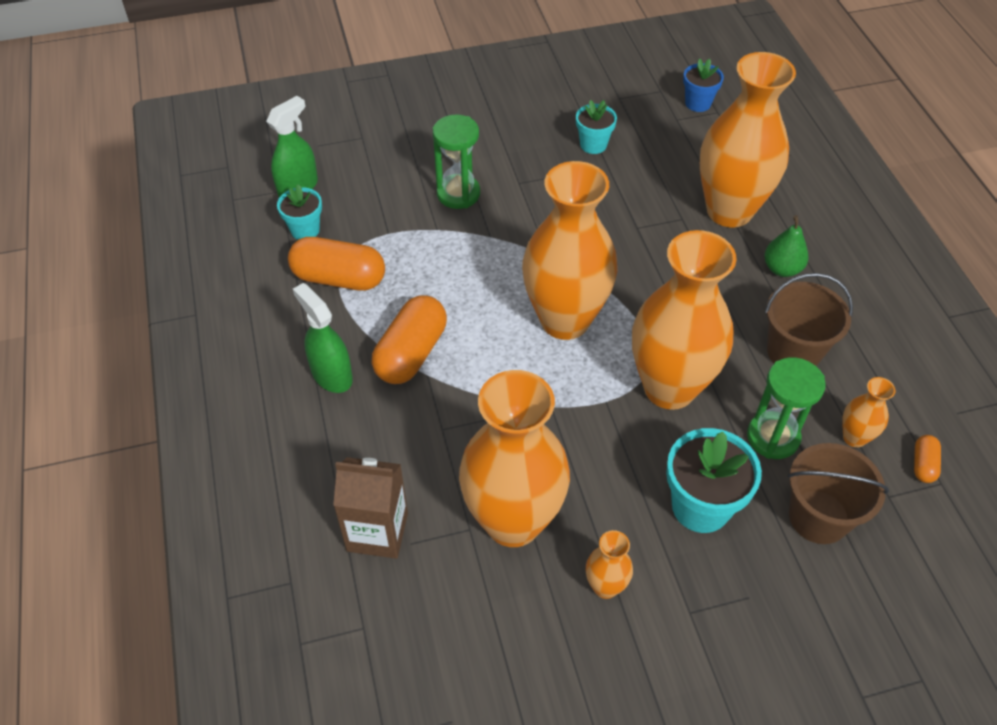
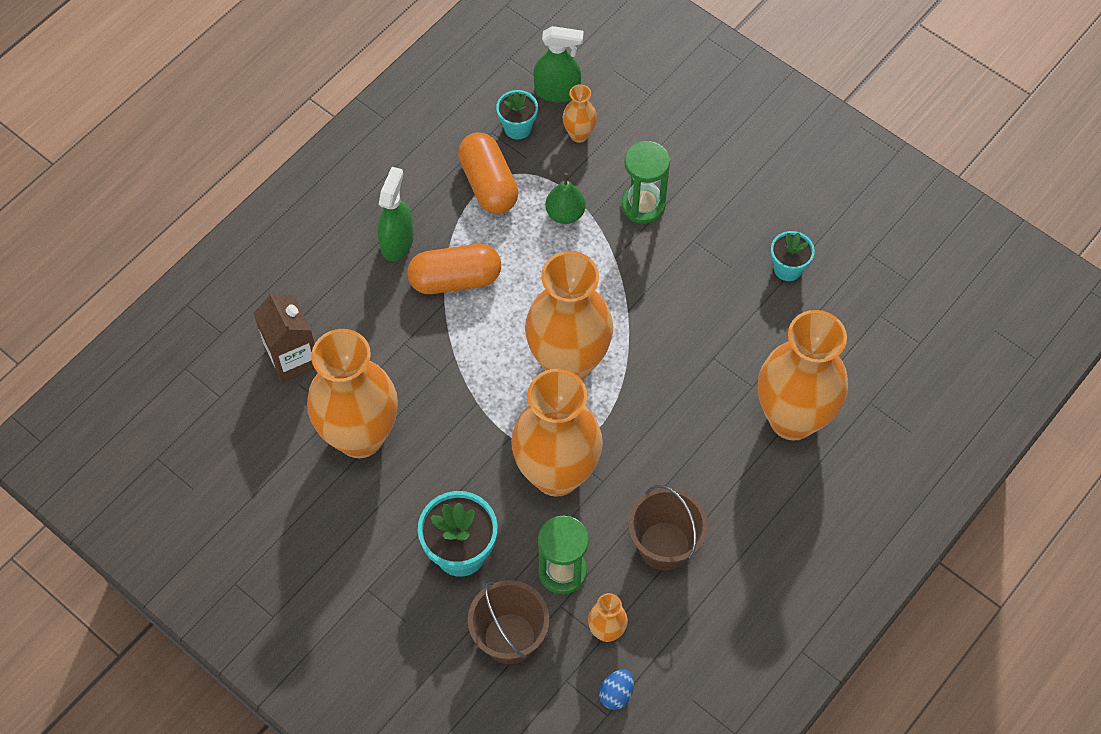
camera: 55 degrees right, 10 degrees up
(605, 587) = (349, 524): orange vase -> orange vase (579, 134)
(698, 103) = (918, 321): blue flower pot -> none
(782, 269) = (754, 493): green pear -> green pear (565, 214)
(923, 464) = (616, 694): orange capsule -> blue egg

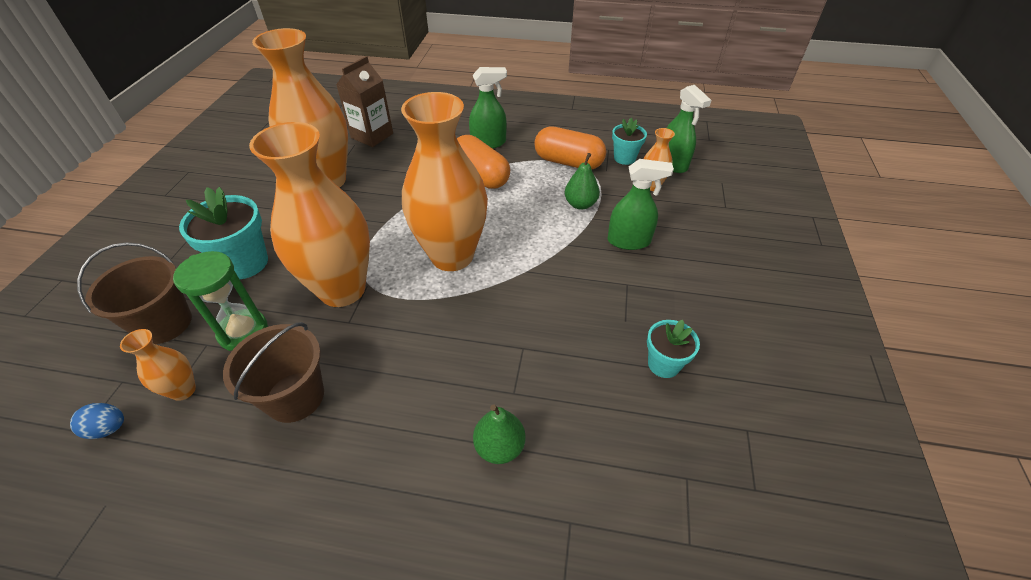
camera: 60 degrees right, 15 degrees down
(488, 184) = (568, 162): orange capsule -> orange capsule turned 75 degrees clockwise
(643, 205) = (629, 241): green hourglass -> green spray bottle
(792, 418) = (499, 447): orange vase -> green pear

